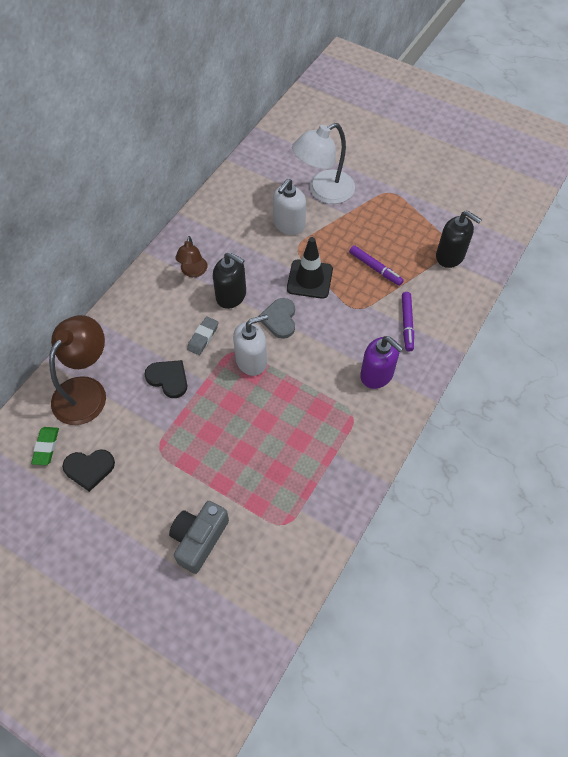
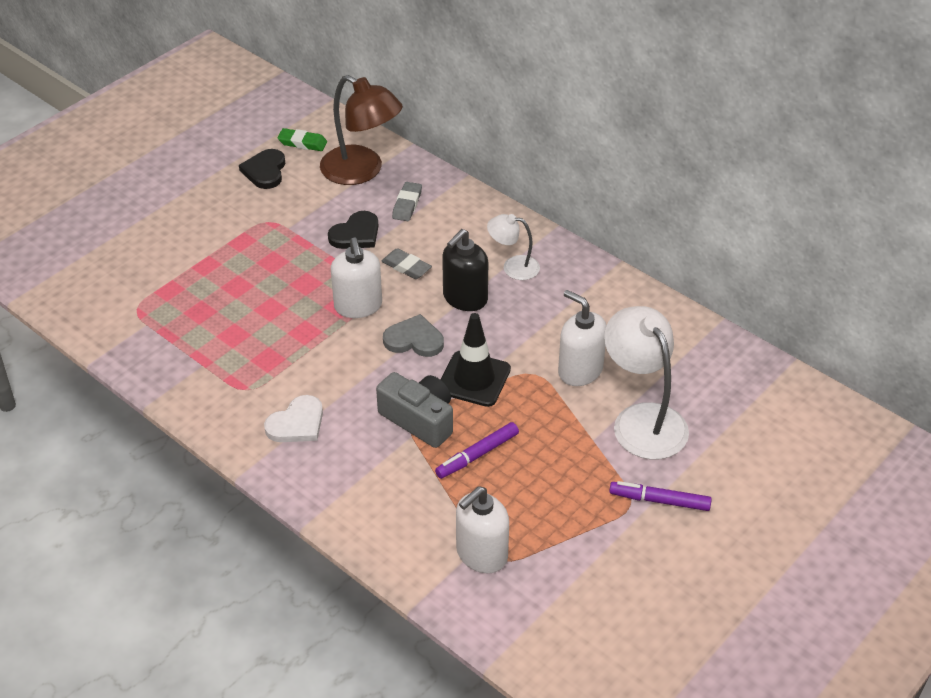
camera: 100 degrees right, 15 degrees down
(128, 350) = (407, 204): none -> grey eraser
(193, 271) = (513, 266): brown lamp -> white lamp
(199, 539) = (151, 243): grey camera -> grey camera (419, 419)
(377, 375) = (297, 423): purple soap dispenser -> white heart
(407, 324) = (368, 472): purple marker -> purple marker (659, 501)
(450, 256) = (481, 554): black soap dispenser -> white soap dispenser

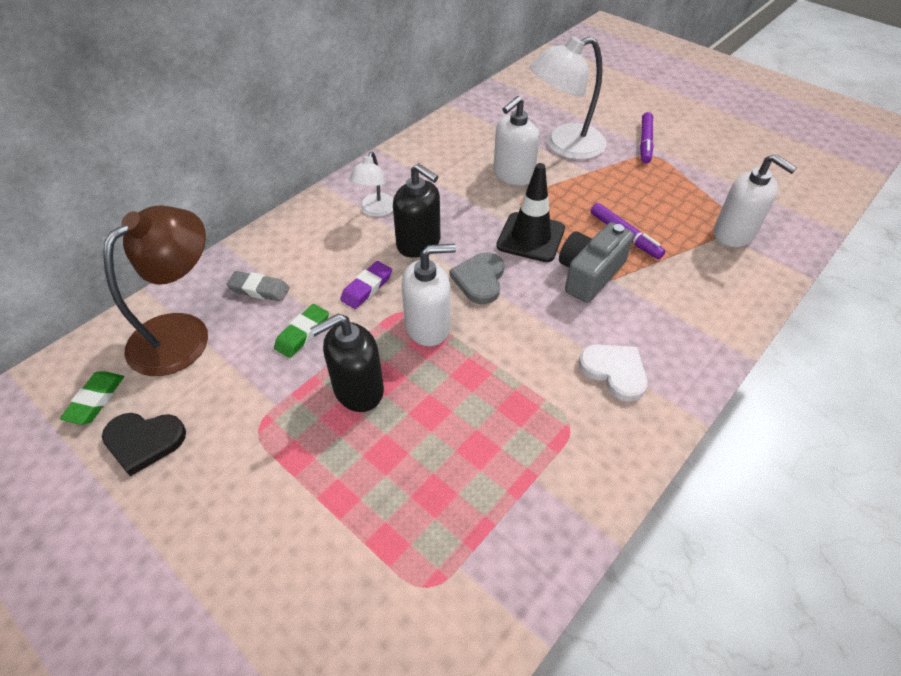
camera: 90 degrees left, 5 degrees up
(296, 268) = (358, 390): none -> black soap dispenser
(356, 234) = (302, 333): black heart -> green eraser
(406, 267) = (367, 288): grey eraser -> purple eraser

